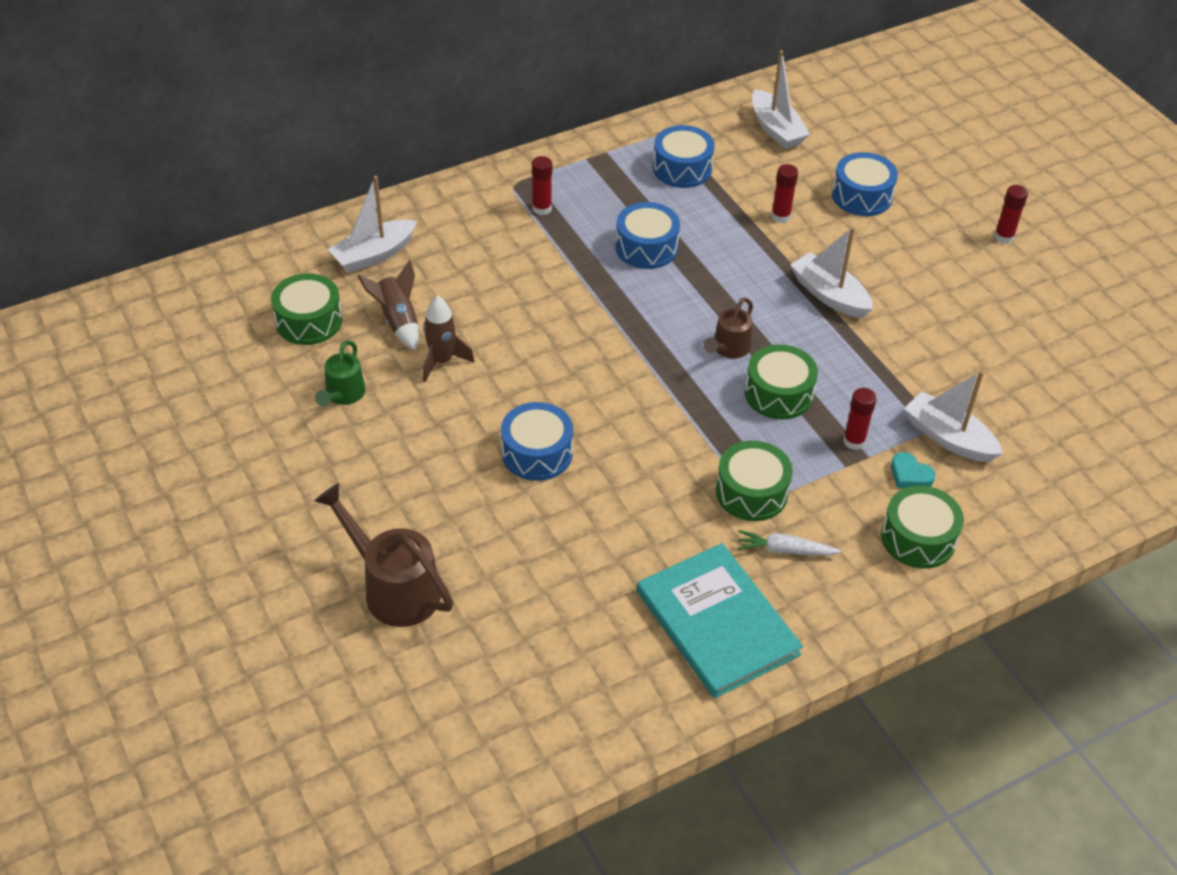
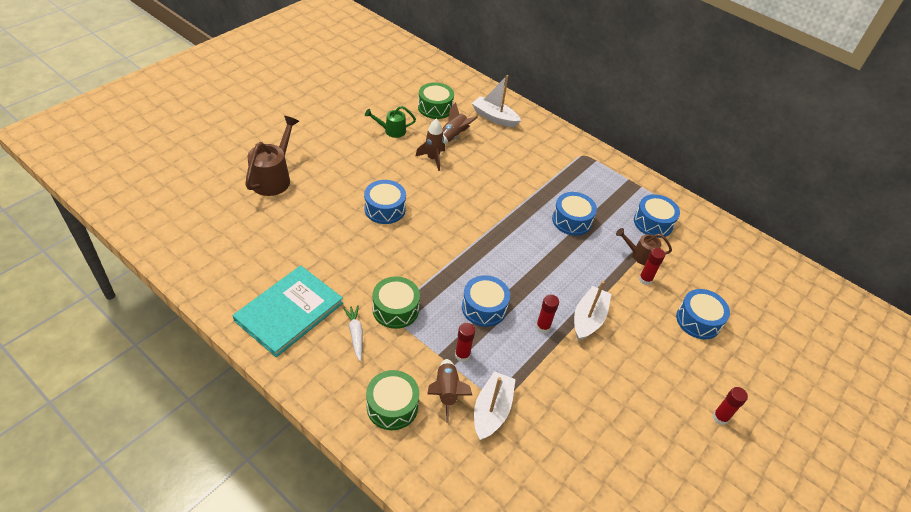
camera: 65 degrees right, 0 degrees up
(542, 209) = (573, 170): red glue stick -> red glue stick (543, 327)
(728, 349) = (509, 275): brown watering can -> brown watering can (639, 255)
(776, 129) = (728, 262): white boat -> none
(778, 394) = (484, 307): green drum -> blue drum
(910, 475) = (446, 392): turquoise heart -> brown rocket

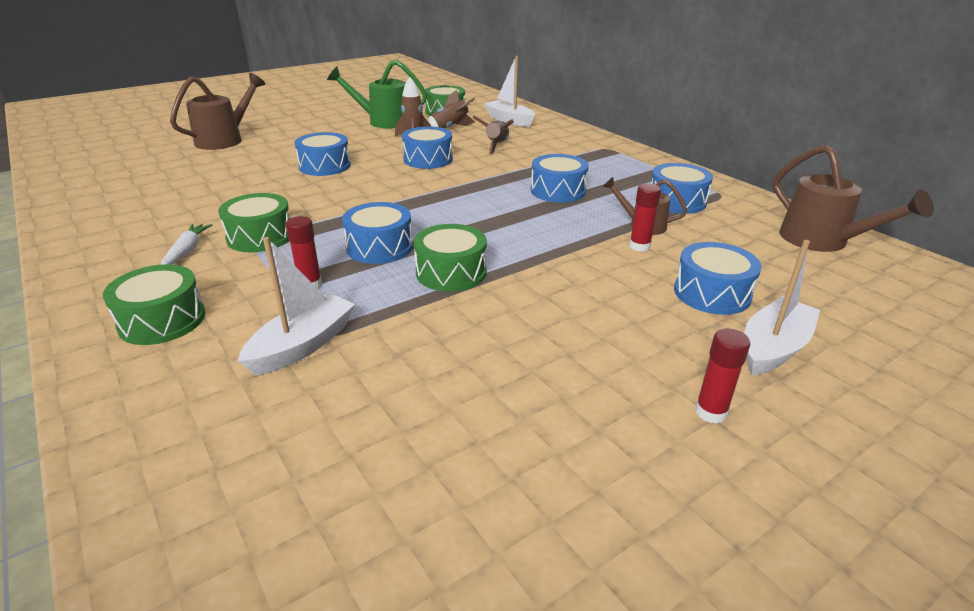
camera: 20 degrees right, 15 degrees down
(289, 312) = (129, 226): turquoise book -> none
(391, 131) = (383, 121): green watering can -> green watering can, size x1.69
(446, 392) = (253, 317): brown rocket -> brown rocket (496, 146)
(459, 188) = (428, 159): none -> blue drum
(543, 327) = (451, 272): red glue stick -> green drum
(588, 319) = (527, 272): white boat -> white boat (773, 348)
(748, 256) = (822, 241): none -> brown watering can

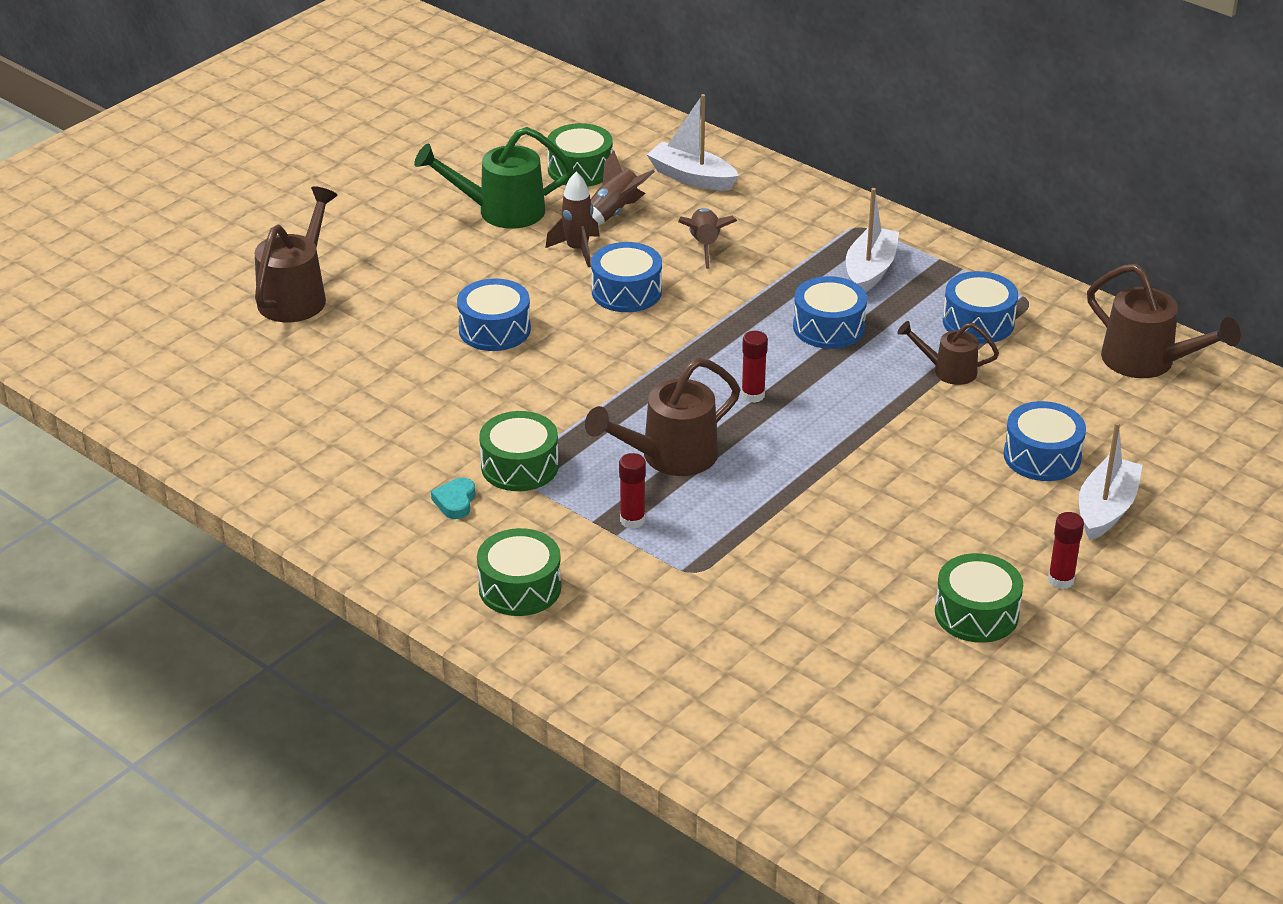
camera: 15 degrees left, 5 degrees up
(187, 251) = (455, 502): white carrot -> turquoise heart
(303, 345) = (680, 586): white boat -> white boat (870, 271)
(379, 247) = (669, 457): blue drum -> brown watering can
(451, 272) = (769, 477): green drum -> green drum (976, 613)
(639, 246) = (954, 405): red glue stick -> red glue stick (753, 395)

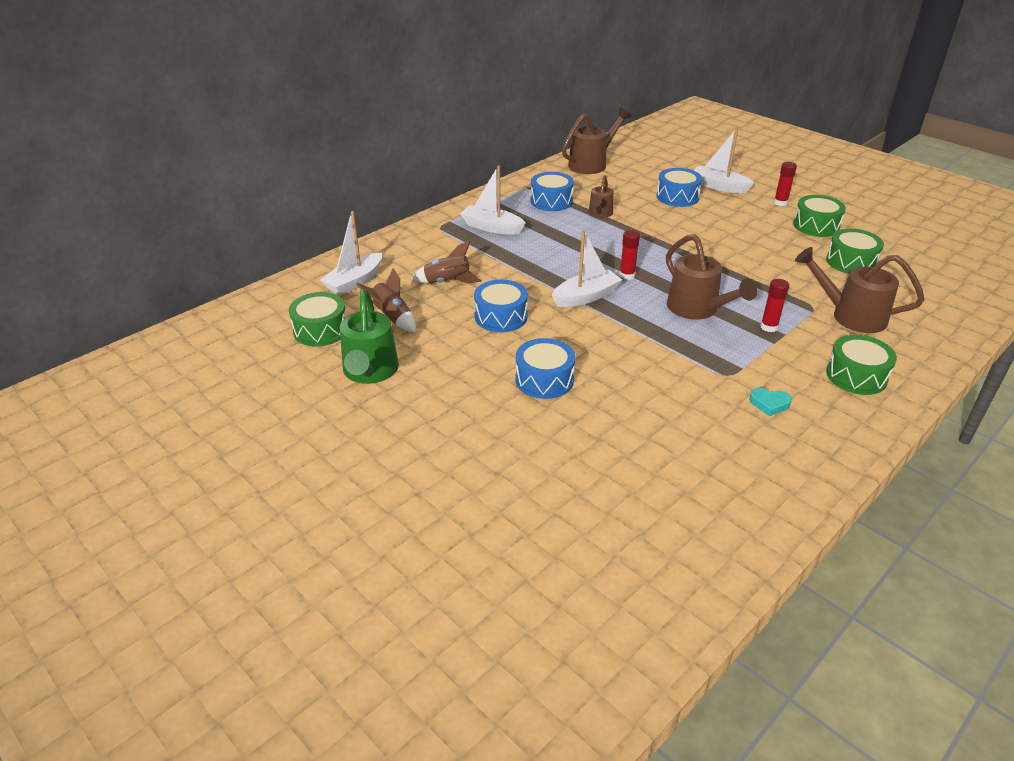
camera: 85 degrees left, 0 degrees up
(297, 295) = (477, 500): brown watering can -> brown watering can (850, 316)
(519, 466) = (720, 372): green drum -> green drum (851, 262)
(577, 250) = (439, 336): brown rocket -> none
(687, 359) = (586, 297): none -> white boat
(828, 327) = (553, 245): blue drum -> none

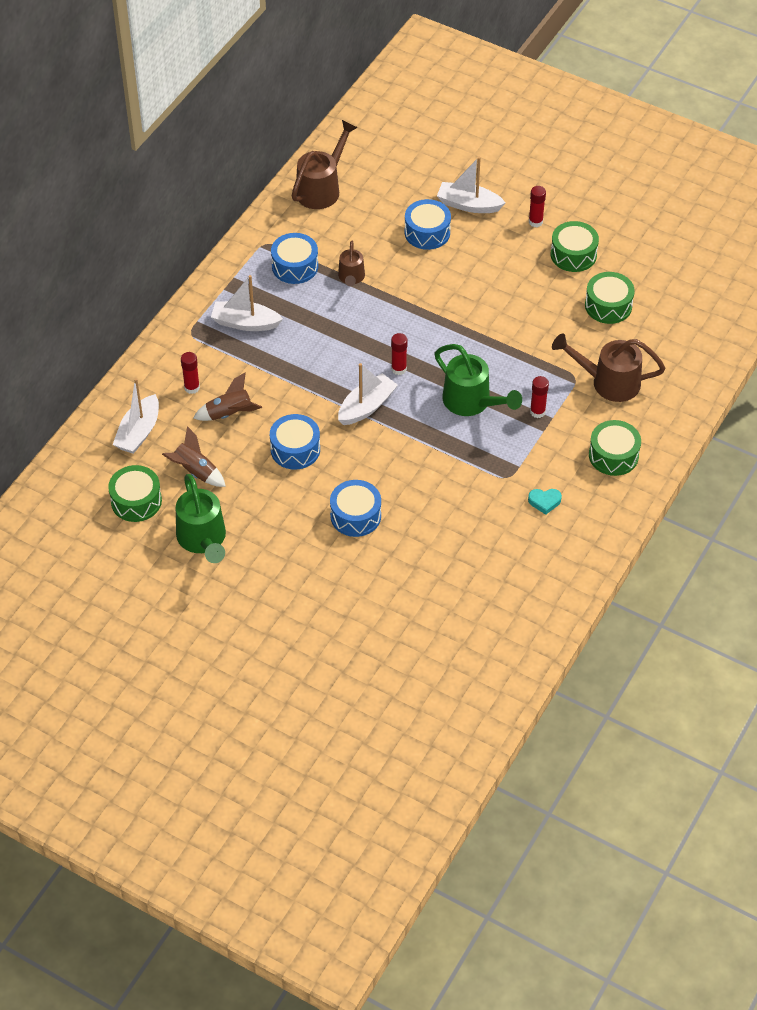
camera: 15 degrees left, 15 degrees up
(421, 260) = (192, 388): none -> red glue stick
(697, 309) = (472, 402): brown watering can -> green watering can

